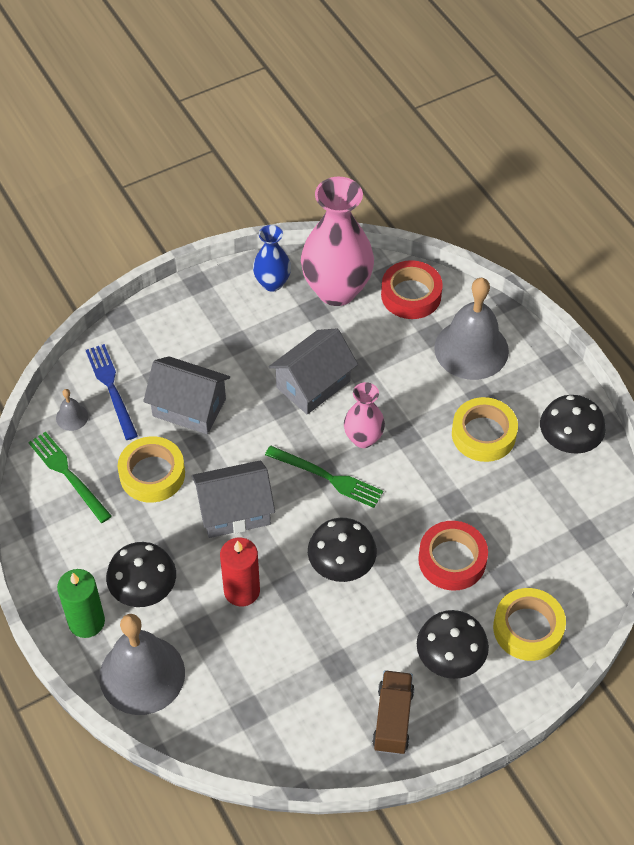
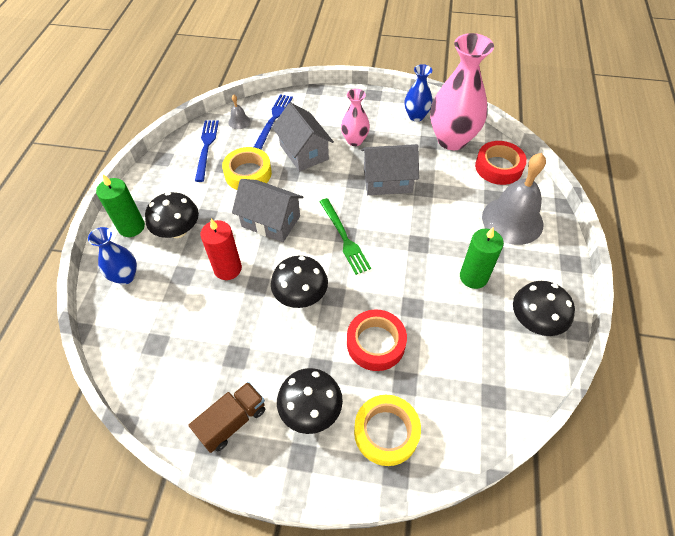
camera: 40 degrees right, 0 degrees up
(68, 474) = (206, 147): green fork -> blue fork
(142, 674) = (125, 276): grey bell -> blue vase
(363, 438) = (389, 229): pink vase -> pink vase (354, 140)
(483, 434) = (473, 277): yellow tape -> green candle

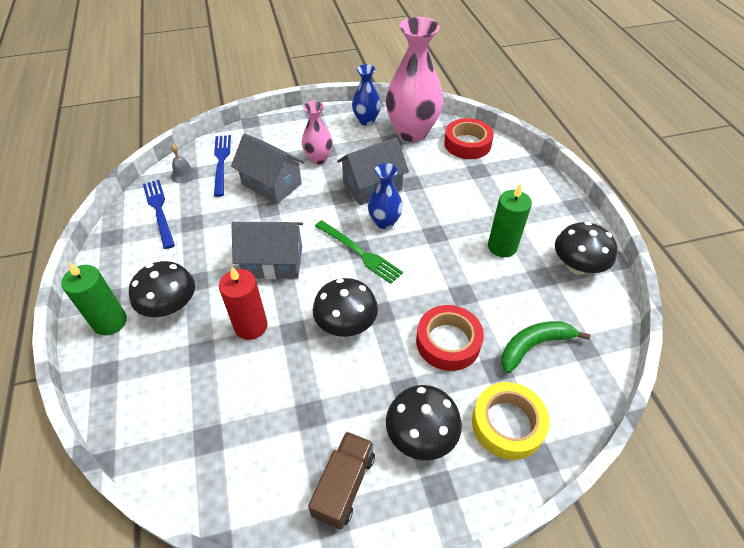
camera: 25 degrees left, 5 degrees down
(125, 276) = (130, 379): blue vase -> blue vase (384, 222)
(248, 173) = (222, 223): yellow tape -> none
(448, 377) = (533, 346): none -> green banana
(512, 220) = (506, 185): grey bell -> none

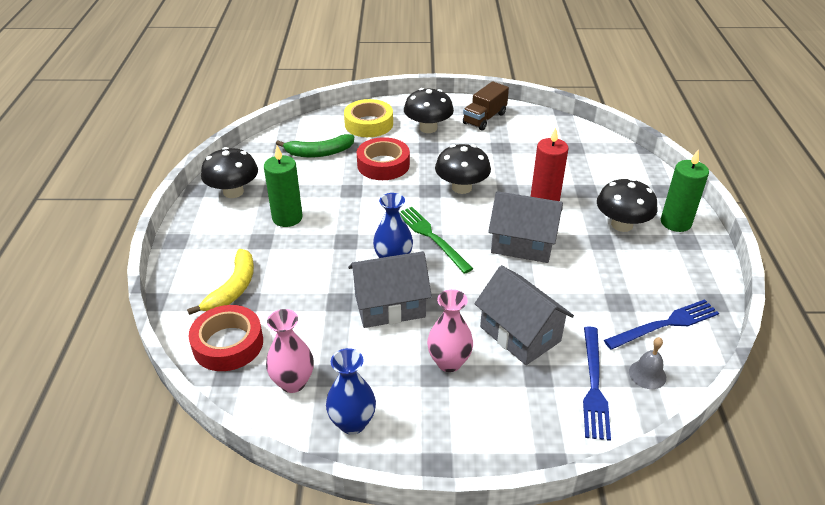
camera: 165 degrees left, 10 degrees down
(159, 210) = (665, 324): blue fork -> blue fork turned 105 degrees counterclockwise
(412, 132) = (293, 382): pink vase -> pink vase, size x0.53
(495, 177) = (233, 288): none -> yellow banana

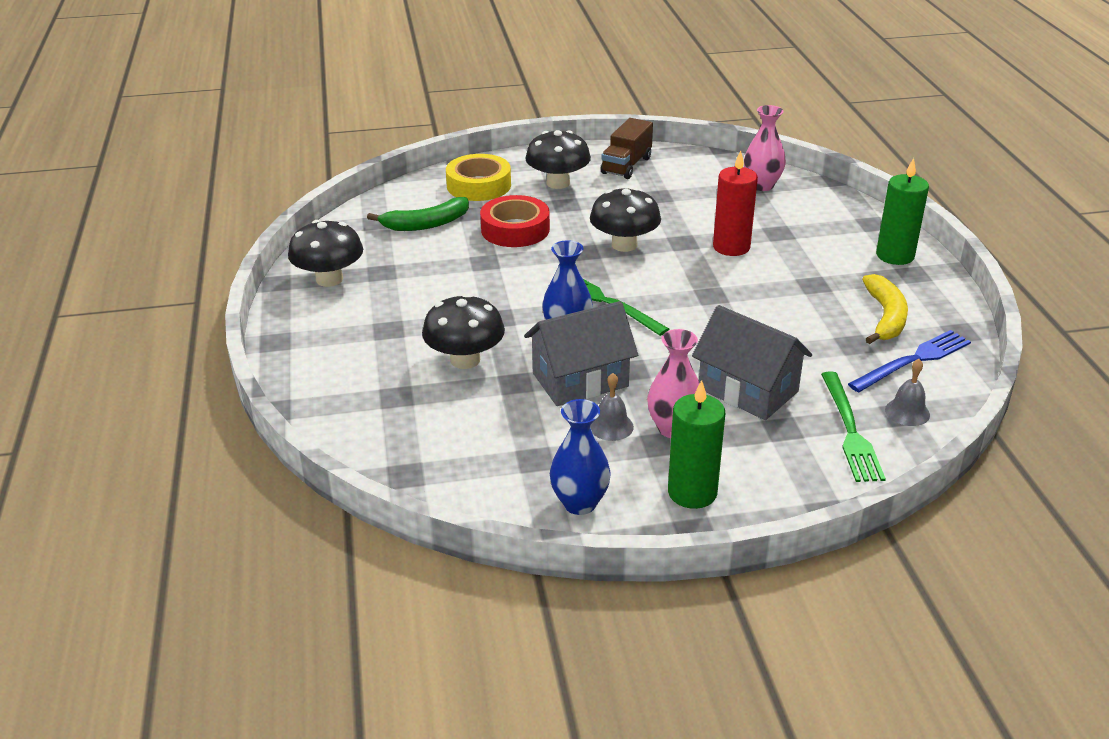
camera: 10 degrees left, 5 degrees down
(228, 344) = (392, 443): red tape -> none
(233, 288) = (374, 384): yellow banana -> yellow banana (885, 317)
(287, 218) = (413, 301): green candle -> green candle (692, 492)
(293, 382) = (491, 472): pink vase -> pink vase (762, 185)
(400, 353) = (611, 426): none -> grey bell
(522, 244) = (720, 297): grey house -> none
(594, 385) = (850, 430): blue fork -> green fork
(622, 225) = (832, 264): black mushroom -> black mushroom (465, 360)

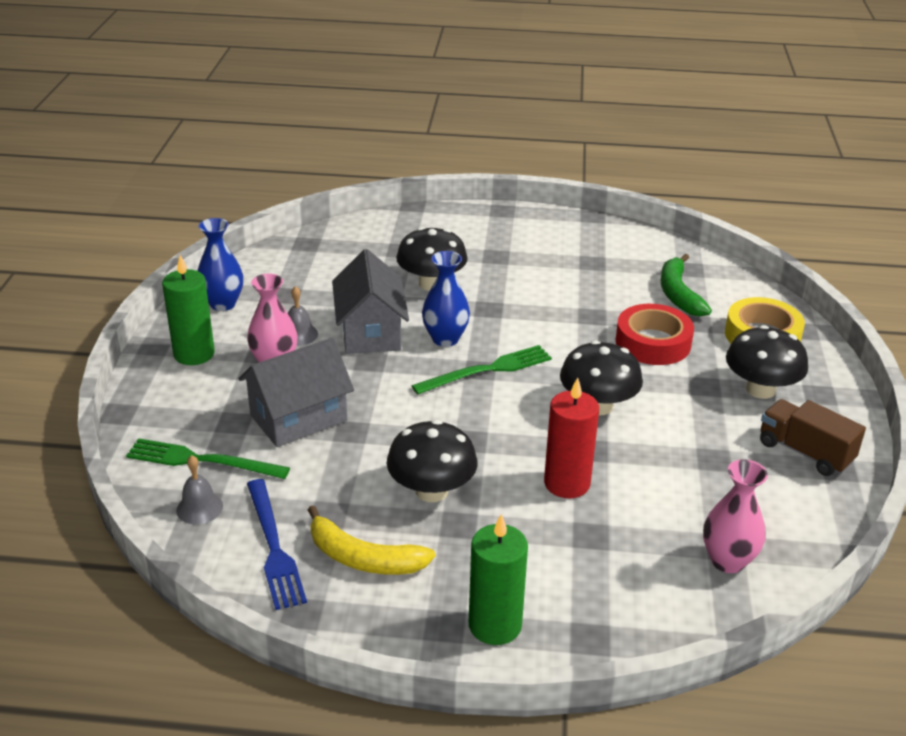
camera: 105 degrees right, 0 degrees up
(329, 279) = (588, 238): black mushroom -> black mushroom (431, 491)

